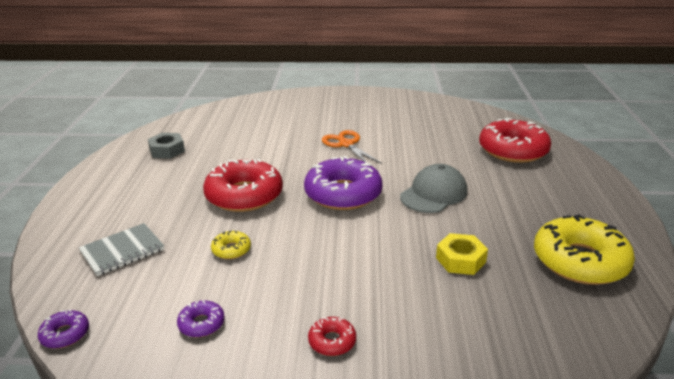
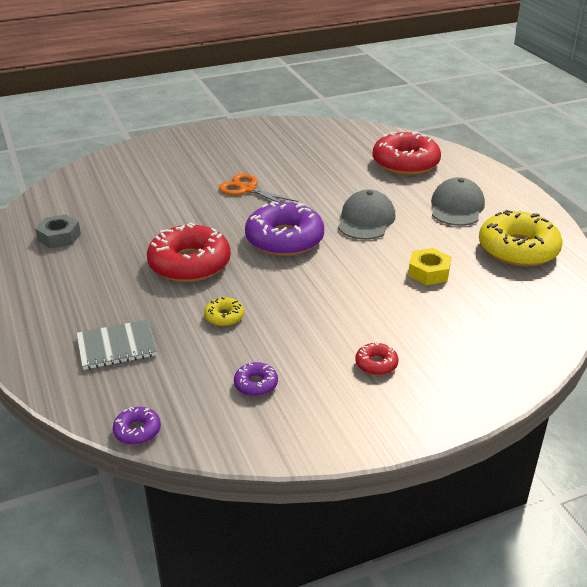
camera: 25 degrees left, 5 degrees up
(122, 251) = (116, 347): grey notebook -> grey notebook turned 45 degrees clockwise
(538, 202) = (457, 207): none -> grey cap

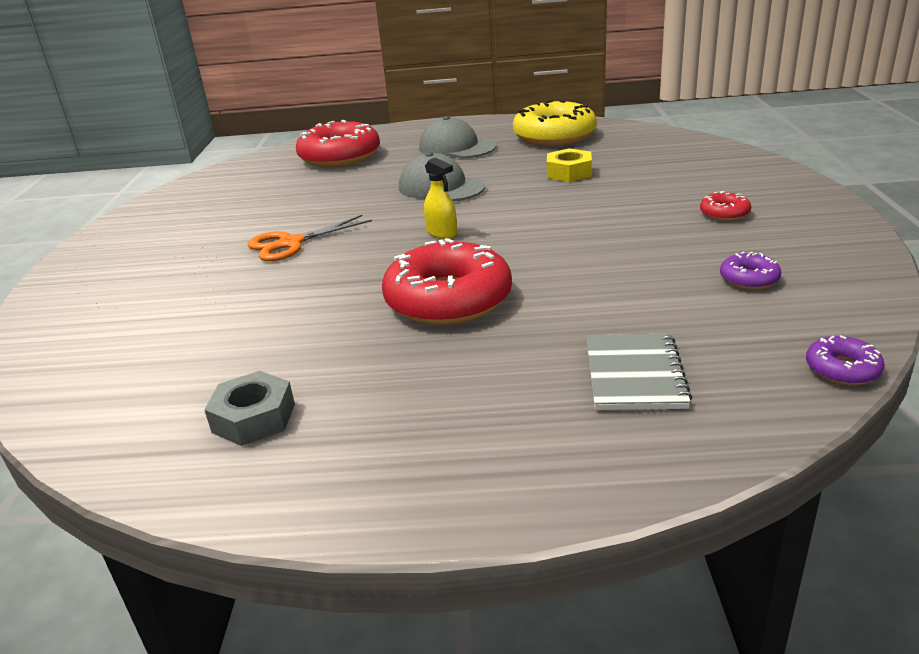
camera: 65 degrees left, 5 degrees down
(224, 316) = (595, 286): yellow donut -> none
(284, 239) = (442, 233): purple donut -> yellow spray bottle

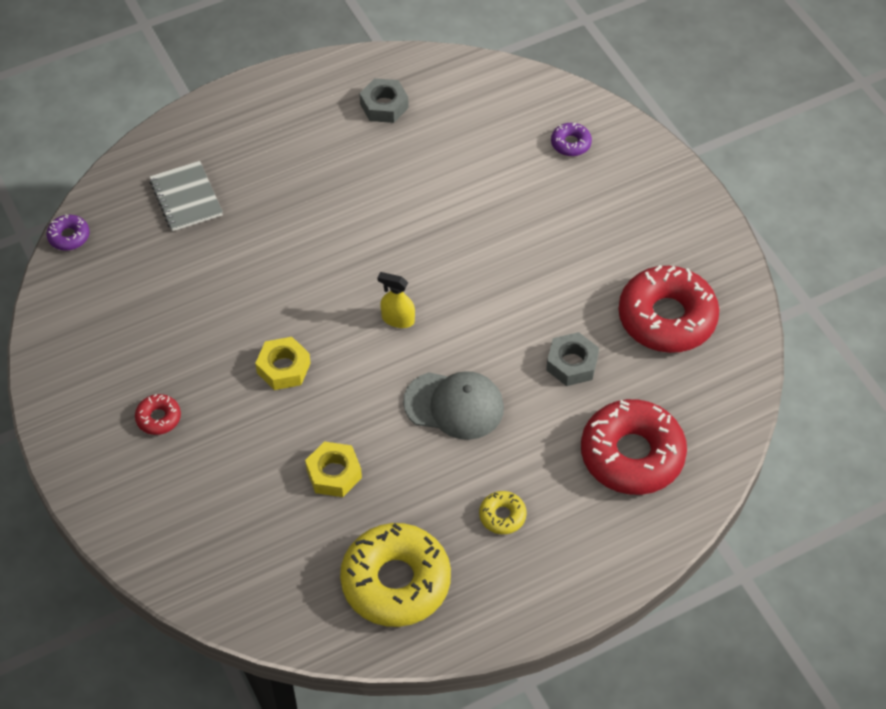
camera: 150 degrees right, 25 degrees up
(291, 243) = (521, 268): orange scissors -> none
(324, 192) = (572, 364): none -> grey nut
(448, 300) = (337, 233): red donut -> red donut (667, 318)
(456, 147) = (502, 516): grey cap -> yellow donut
(579, 223) = (283, 368): none -> yellow nut
(749, 279) = (129, 317): purple donut -> purple donut (570, 143)

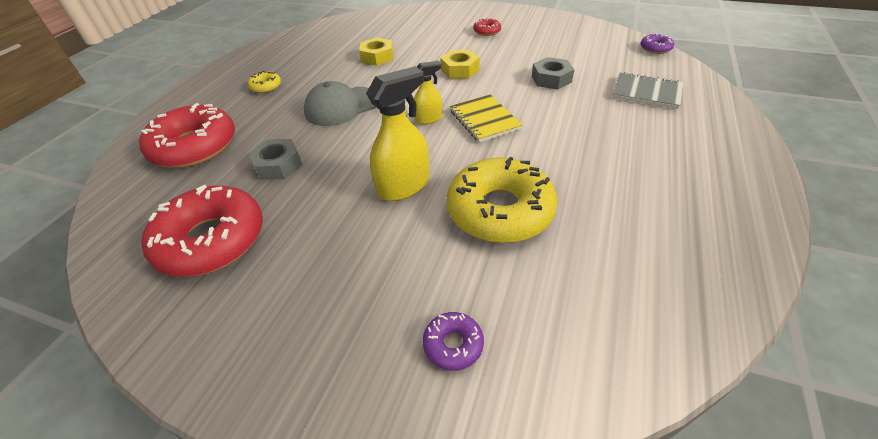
camera: 140 degrees right, 10 degrees down
(355, 279) = (484, 120): none -> yellow notebook
(384, 106) = (663, 236): grey nut -> grey nut (551, 79)
(396, 582) = (303, 48): yellow donut -> yellow donut (500, 210)
(494, 261) = (404, 186): none -> yellow spray bottle

